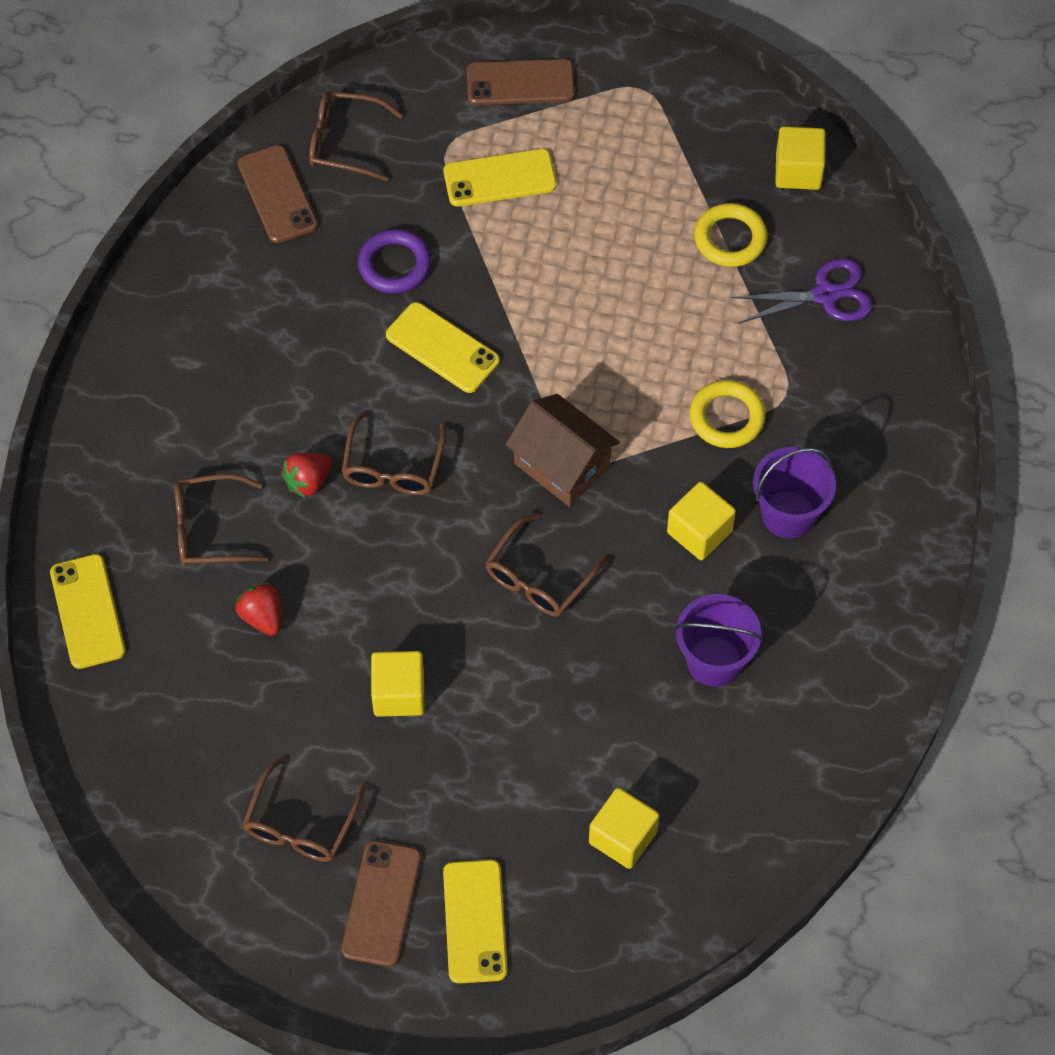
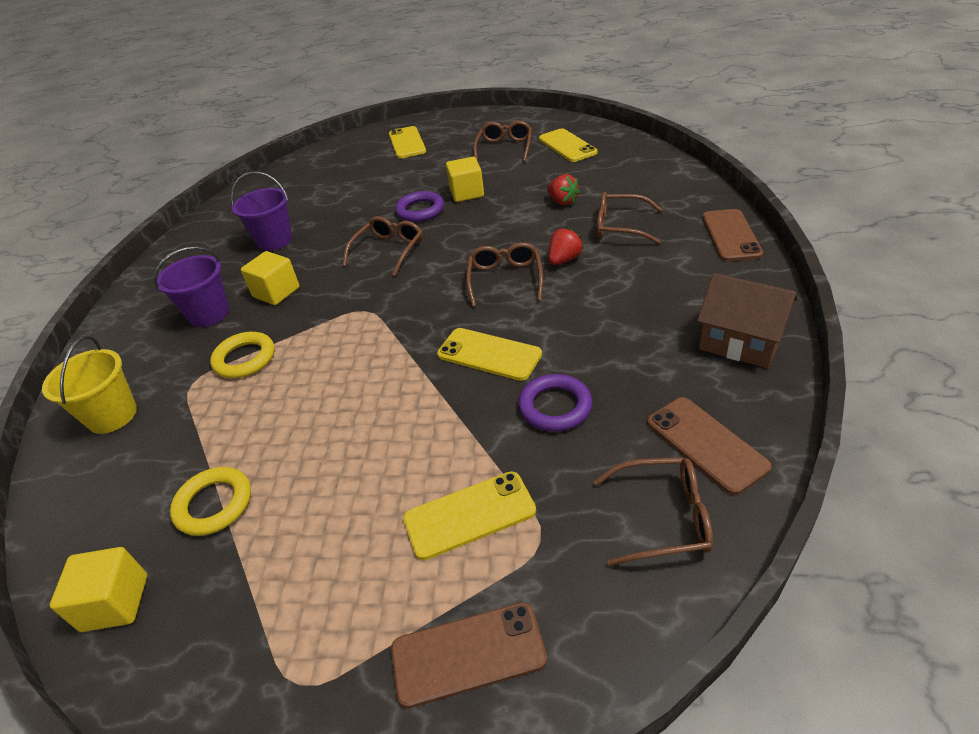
camera: 175 degrees right, 20 degrees down
(87, 611) = (672, 182): yellow phone -> yellow phone (567, 146)
(209, 529) = (620, 226): brown glasses -> brown glasses turned 150 degrees counterclockwise
(381, 903) = (454, 138): brown phone -> brown phone (731, 235)
(480, 668) = (420, 210): none -> purple ring
(562, 465) = (377, 305): brown house -> brown house (741, 341)
(623, 837) = (333, 176): yellow cube -> none
(825, 295) = (129, 470): purple scissors -> none
(868, 371) = (112, 415): none -> yellow bucket

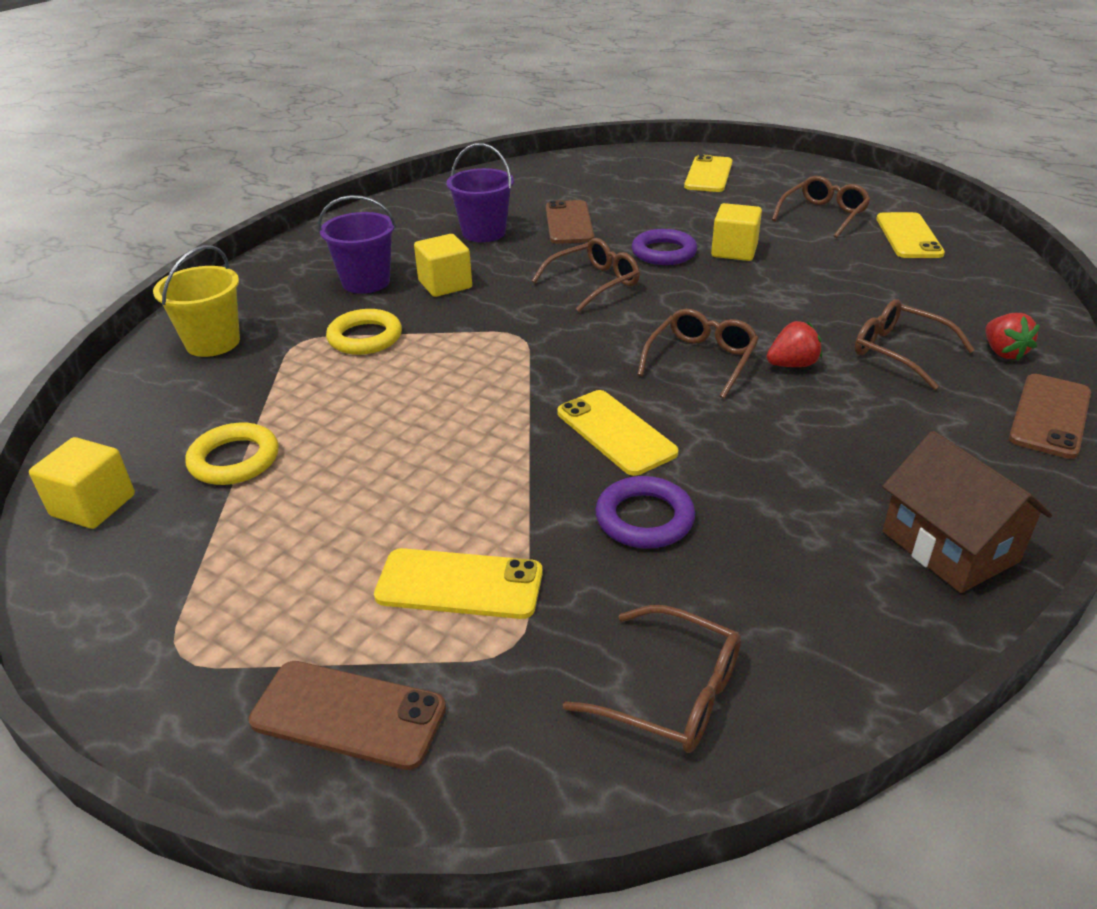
camera: 25 degrees right, 5 degrees down
(562, 201) = (847, 298): red strawberry -> red strawberry (1003, 352)
(706, 444) = (795, 641): brown phone -> brown phone (569, 223)

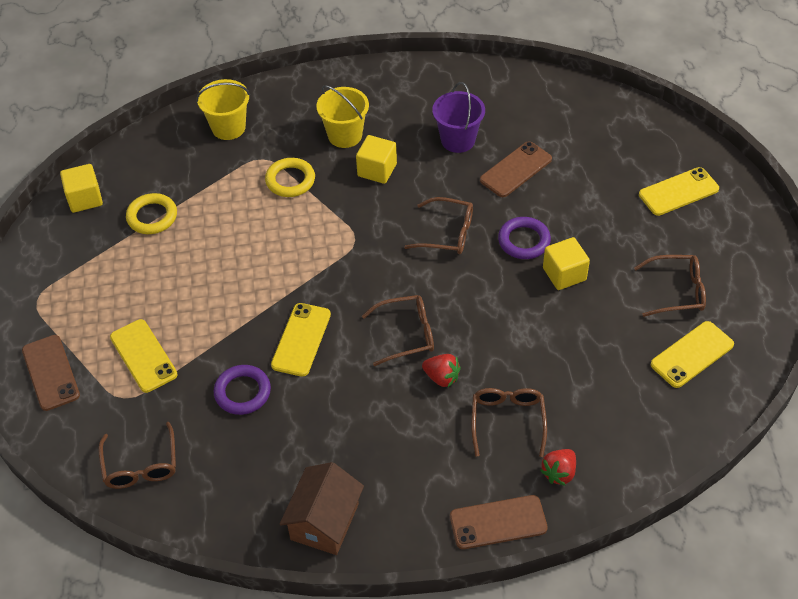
camera: 50 degrees right, 15 degrees up
(366, 282) = (345, 135): purple bucket -> yellow bucket

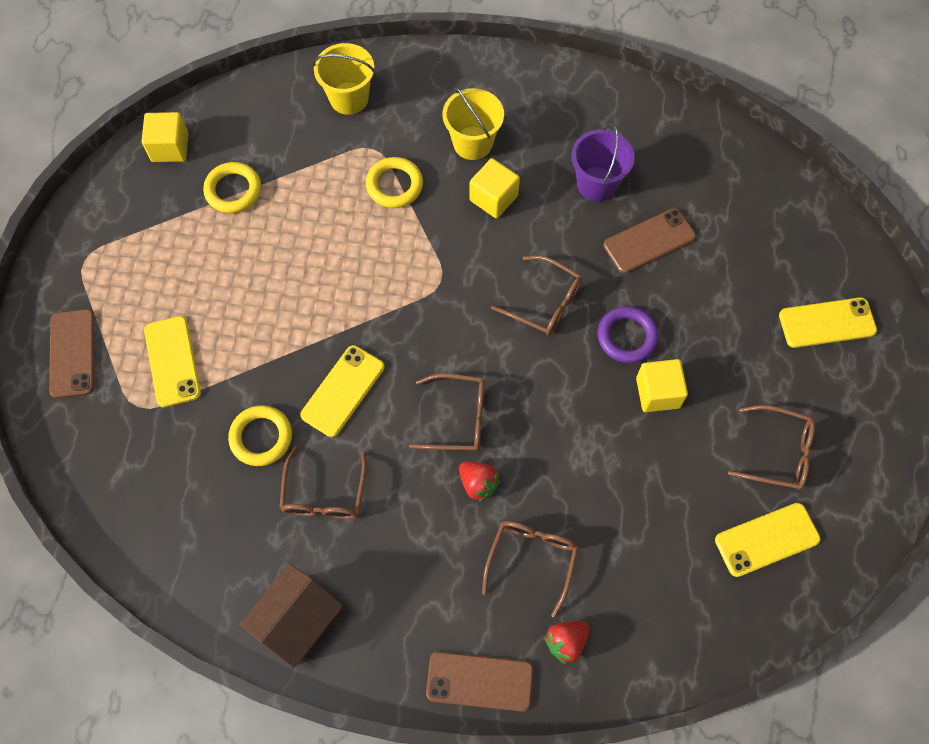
camera: 15 degrees right, 15 degrees up
(141, 466) = (130, 494): brown glasses -> brown glasses (324, 494)
(242, 392) = (261, 437): purple ring -> yellow ring

